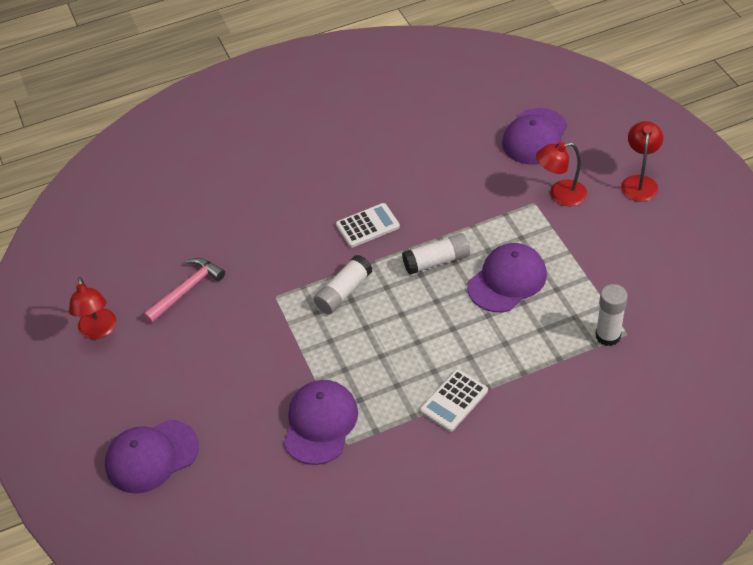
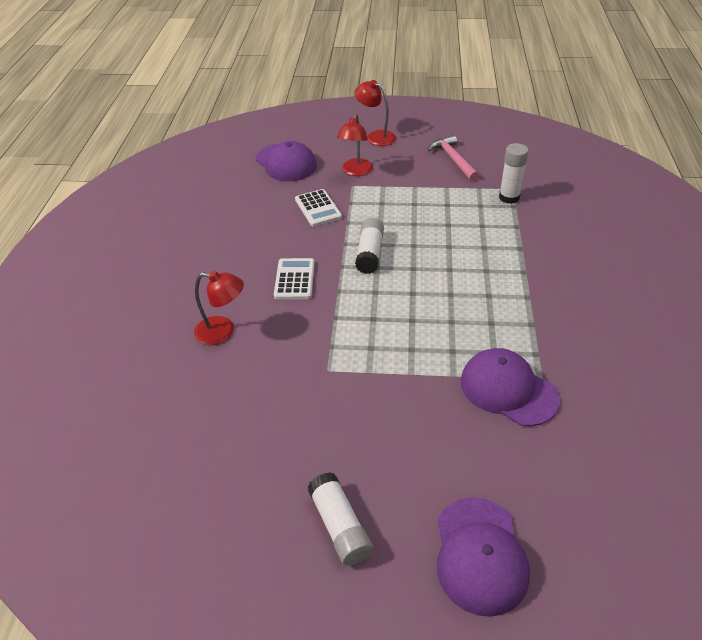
camera: 65 degrees left, 5 degrees down
(98, 331) = (255, 551): red lamp -> red lamp (223, 332)
(187, 290) = (262, 440): pink hammer -> pink hammer (453, 159)
(343, 292) = (360, 320): white glue stick -> white glue stick (340, 526)
(454, 401) = (528, 295): white calculator -> white calculator (318, 208)
(507, 280) = (420, 224): purple cap -> none

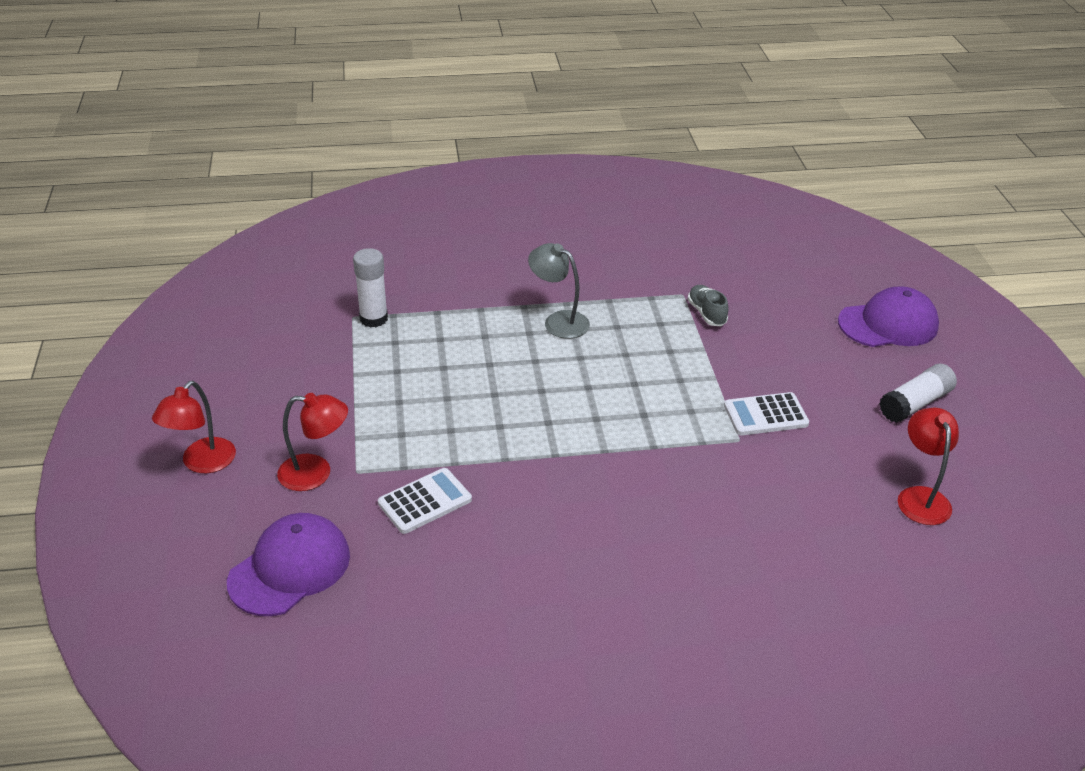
camera: 105 degrees left, 5 degrees down
(223, 332) = (720, 548): red lamp -> red lamp (920, 497)
(294, 279) = (596, 497): white calculator -> white calculator (765, 415)
(370, 253) = (521, 432): white glue stick -> none
(453, 159) = (277, 372): pink hammer -> none
(501, 288) = (558, 321): none -> grey lamp
(508, 390) = (706, 313): purple cap -> grey shoe

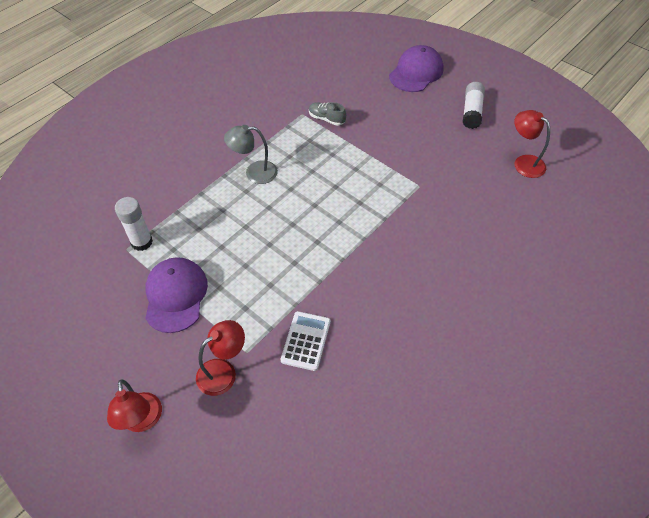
camera: 40 degrees left, 15 degrees up
(290, 568) = (278, 445): purple cap -> purple cap (175, 295)
(765, 415) = (416, 162): white calculator -> none

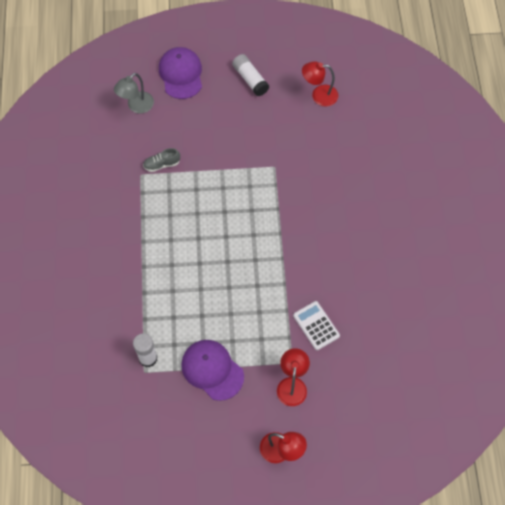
camera: 45 degrees left, 10 degrees up
(254, 173) = (161, 247): grey lamp -> grey lamp (136, 106)

